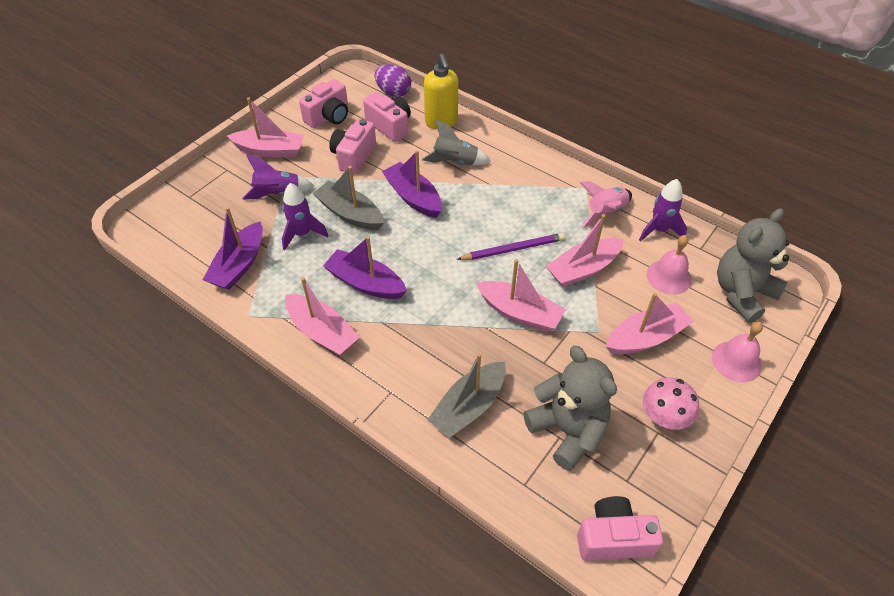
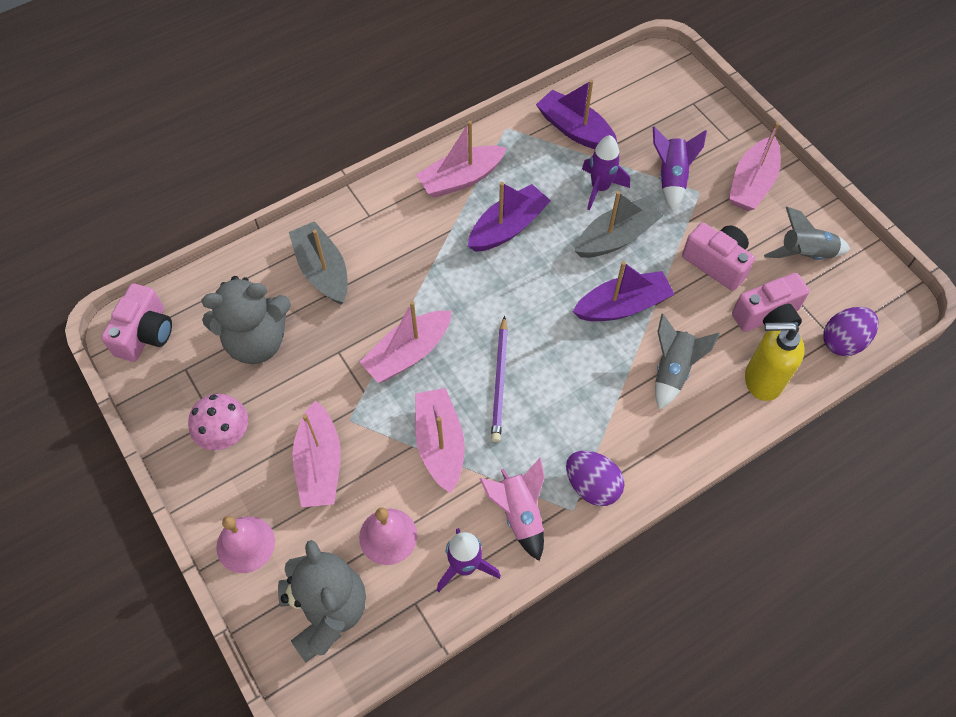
camera: 110 degrees right, 10 degrees up
(328, 117) = (805, 254): pink camera -> grey rocket
(563, 183) = (592, 486): none -> purple egg

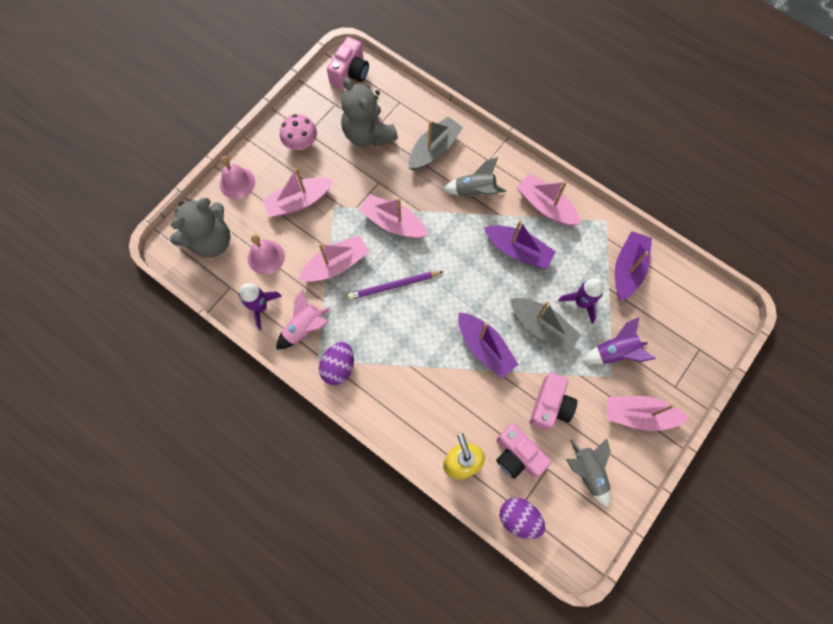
camera: 70 degrees right, 10 degrees up
(145, 334) = (350, 73): pink camera -> pink camera turned 60 degrees counterclockwise
(672, 370) = (445, 397): grey rocket -> grey rocket (475, 191)

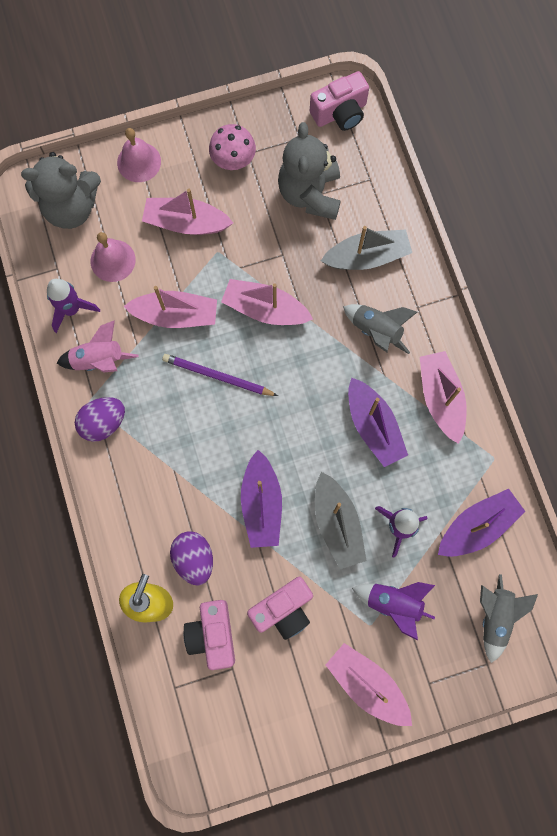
camera: 35 degrees right, 5 degrees up
(393, 223) = (265, 309): pink boat -> pink boat turned 45 degrees counterclockwise
(519, 518) = (168, 696): purple egg -> purple egg (194, 559)
(587, 472) = (270, 702): grey rocket -> grey rocket (494, 616)

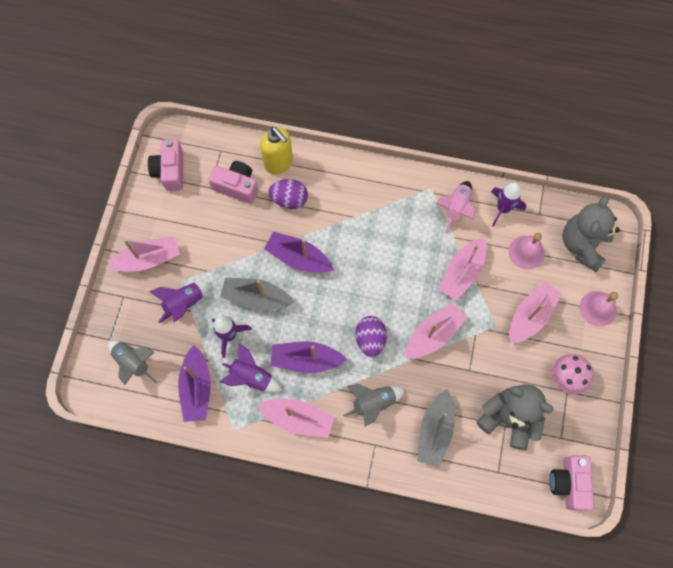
camera: 120 degrees right, 5 degrees down
(103, 423) = (410, 190): purple egg -> purple egg (370, 339)
(217, 376) = (402, 276): purple pencil -> none
(283, 609) = (225, 235): pink camera -> pink camera (170, 171)
(428, 474) = (251, 377): none -> purple rocket

